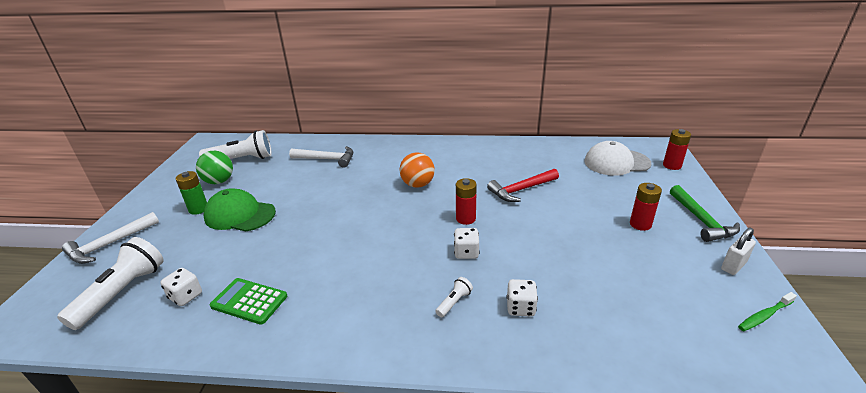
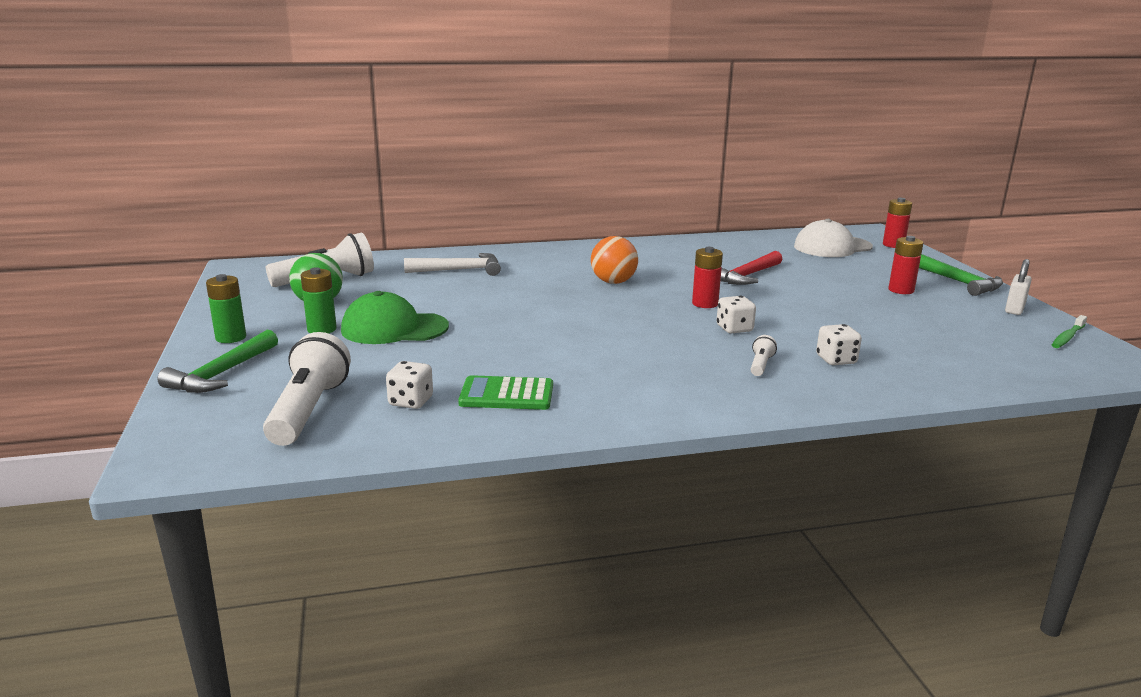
camera: 20 degrees left, 10 degrees down
(110, 244) = (222, 373): white hammer -> green hammer
(144, 209) = (231, 338): none -> green battery

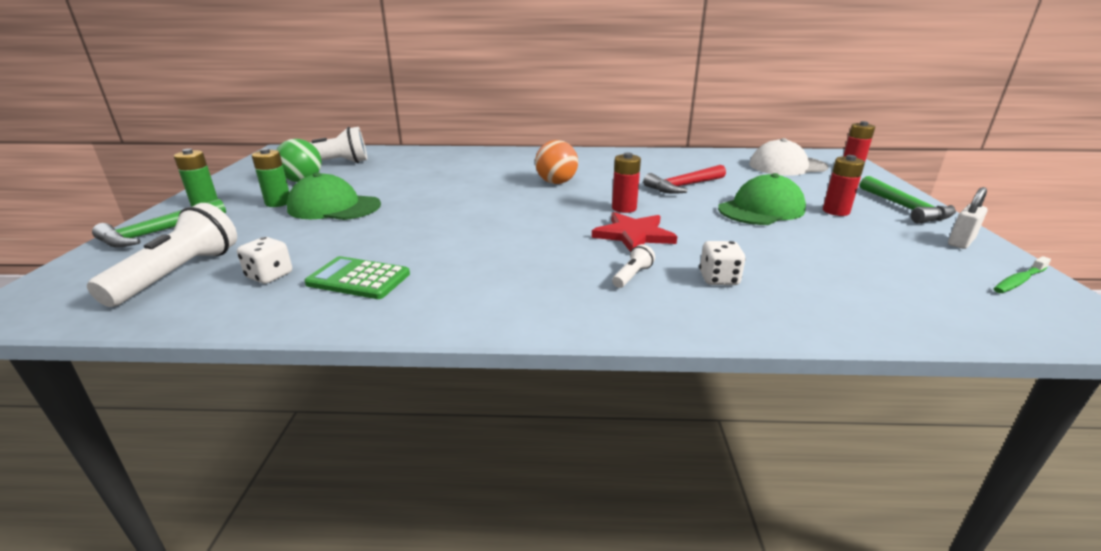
camera: 15 degrees right, 5 degrees up
(460, 270) = (438, 164): white hammer -> none
(734, 329) = (634, 235): white dice -> red star
(834, 294) = (761, 209): none -> green cap

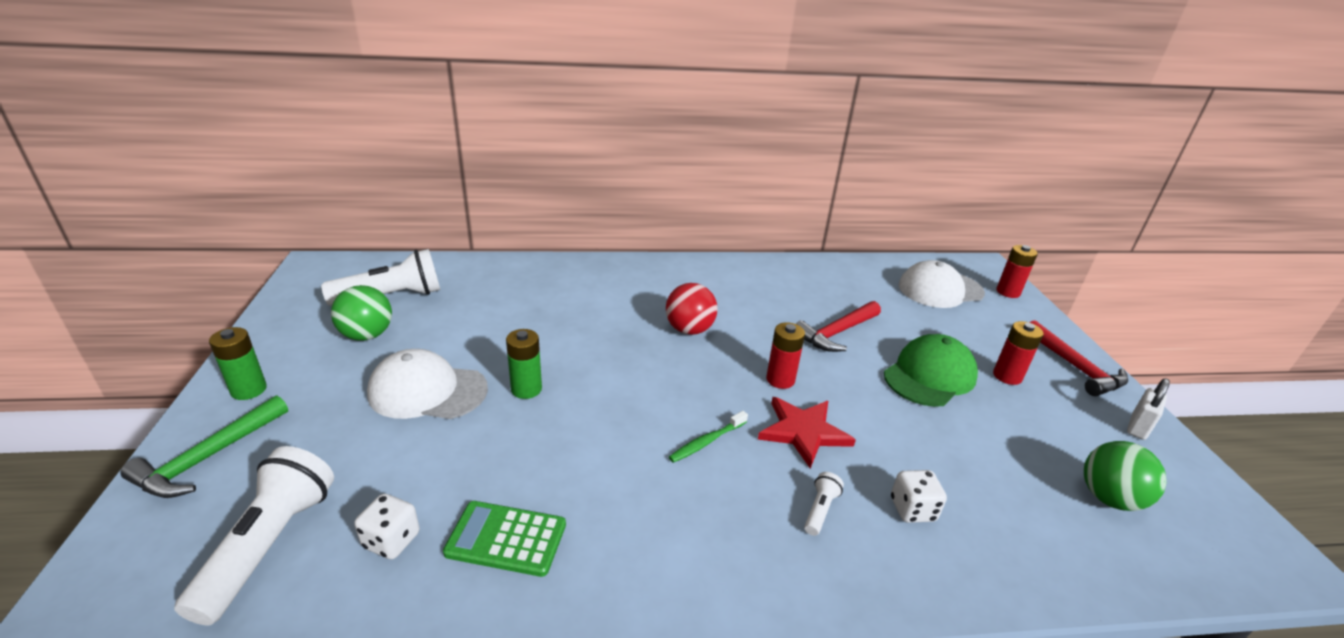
camera: 10 degrees left, 5 degrees up
(278, 203) = (350, 385): green battery -> green battery (526, 389)
(334, 207) = (427, 391): green cap -> white cap
(556, 182) = (689, 330): orange ball -> red ball
(905, 208) = (1075, 367): green hammer -> red hammer
(918, 280) = (1109, 498): none -> green ball
(1019, 281) = (1201, 492): green toothbrush -> green toothbrush (707, 441)

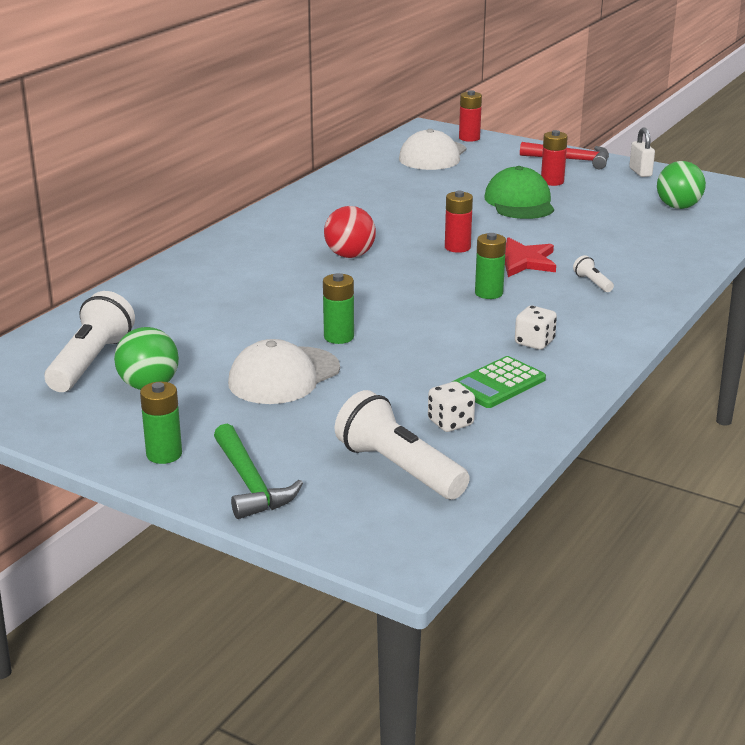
camera: 50 degrees left, 5 degrees down
(707, 441) = (489, 293): green toothbrush -> green battery
(836, 333) = (432, 209): red hammer -> none
(912, 509) = (623, 258): white dice -> white dice (534, 342)

